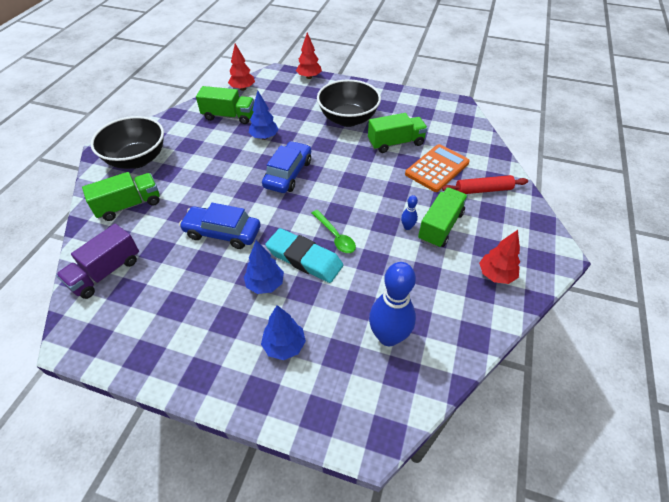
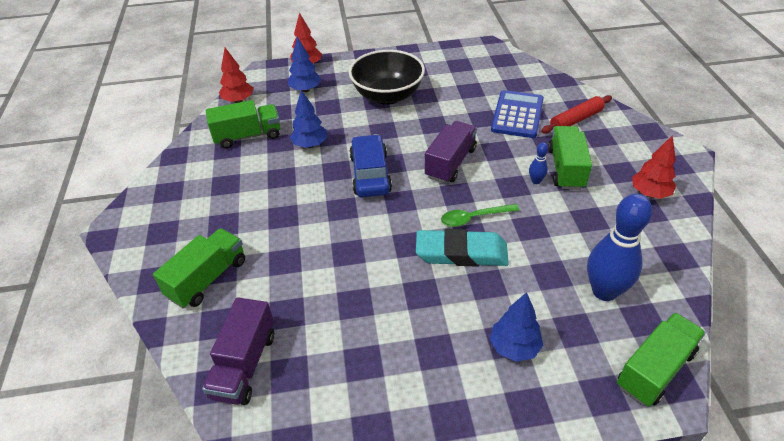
camera: 25 degrees left, 5 degrees down
(137, 159) = (171, 223): black bowl -> none
(222, 233) = (349, 263): blue car -> none
(265, 284) = (442, 296): blue tree -> blue tree (305, 90)
(335, 236) = (474, 218): green spoon -> green spoon turned 135 degrees clockwise
(352, 187) = (450, 163): none -> purple truck
(395, 143) = (457, 104): green truck -> green truck (655, 369)
(437, 168) = (517, 115): orange calculator -> blue calculator

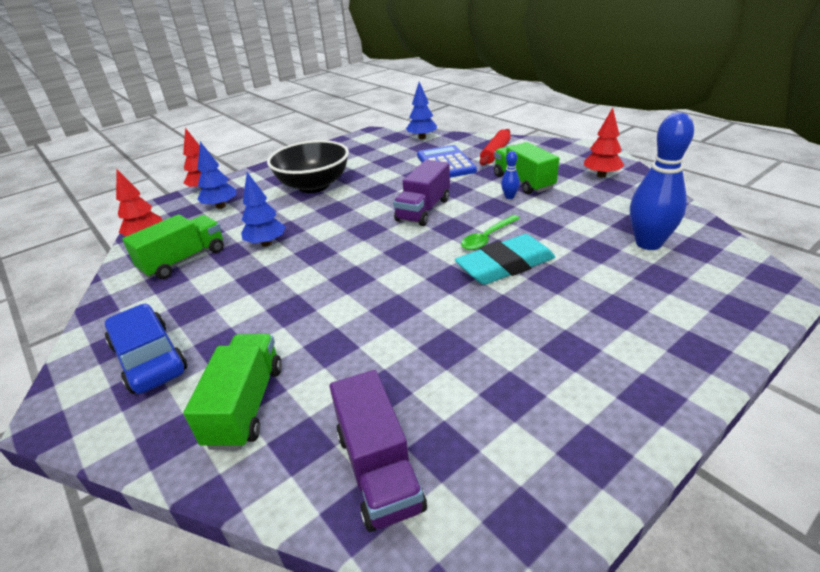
camera: 30 degrees left, 10 degrees down
(370, 174) = (354, 243): blue car -> blue car (149, 358)
(450, 163) = (423, 210): purple truck -> purple truck turned 150 degrees counterclockwise
(514, 347) = (632, 312): blue tree -> blue tree (422, 138)
(655, 369) = (748, 276): green truck -> none

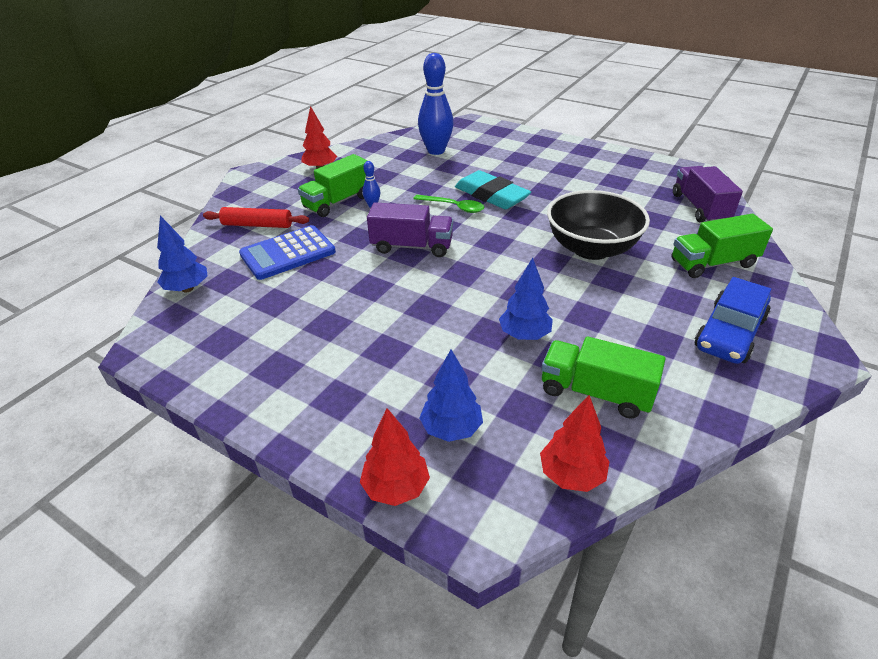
camera: 110 degrees left, 5 degrees up
(314, 186) = (364, 348): black bowl -> black bowl (591, 248)
(378, 469) = (700, 208): purple truck -> purple truck turned 60 degrees counterclockwise

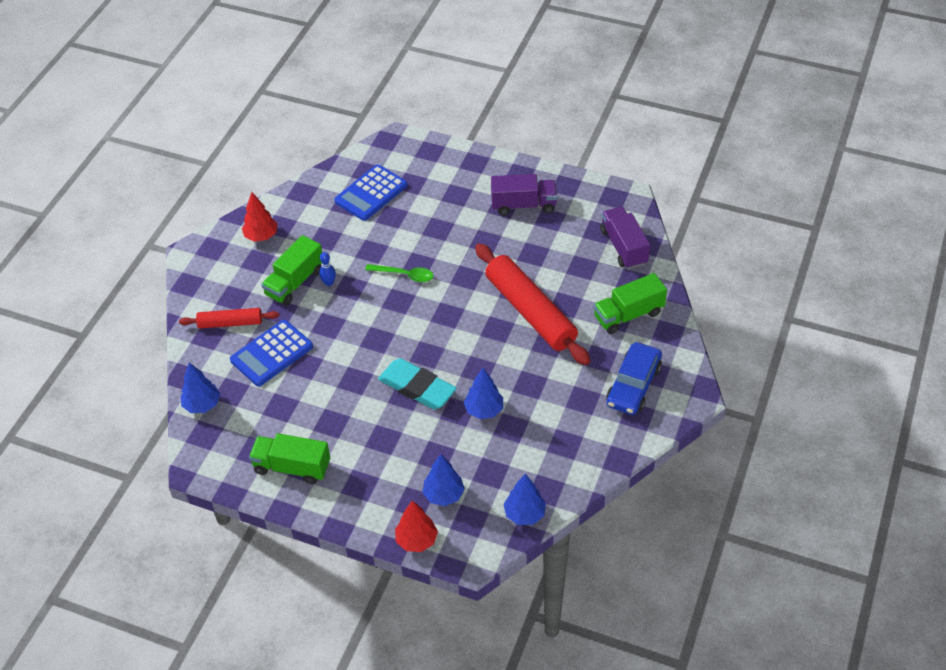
camera: 10 degrees left, 10 degrees up
(412, 246) = (378, 330): purple truck -> purple truck (523, 205)
(436, 151) = (371, 193): blue bowling pin -> blue calculator
(491, 195) = (436, 254): turquoise eraser -> turquoise eraser (417, 387)
(571, 475) = (524, 514): red tree -> blue tree
(591, 248) = (530, 311): black bowl -> red rolling pin
(595, 392) = (537, 451): green truck -> green truck (292, 467)

